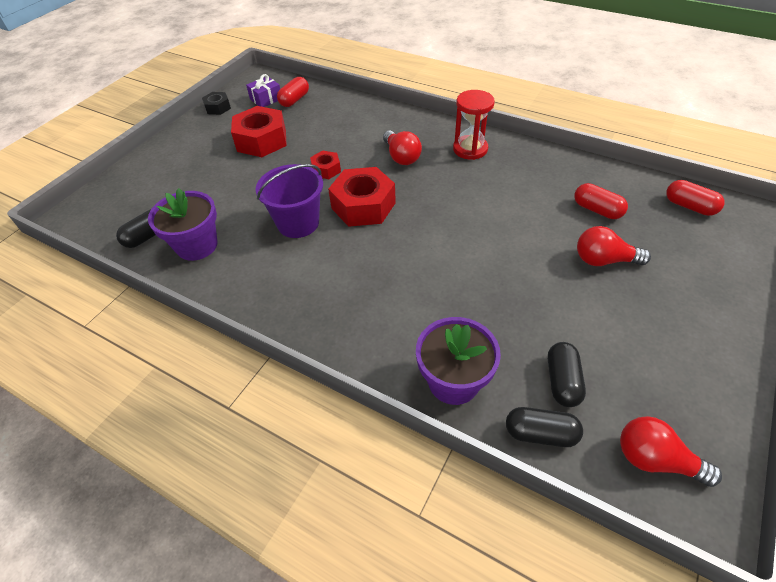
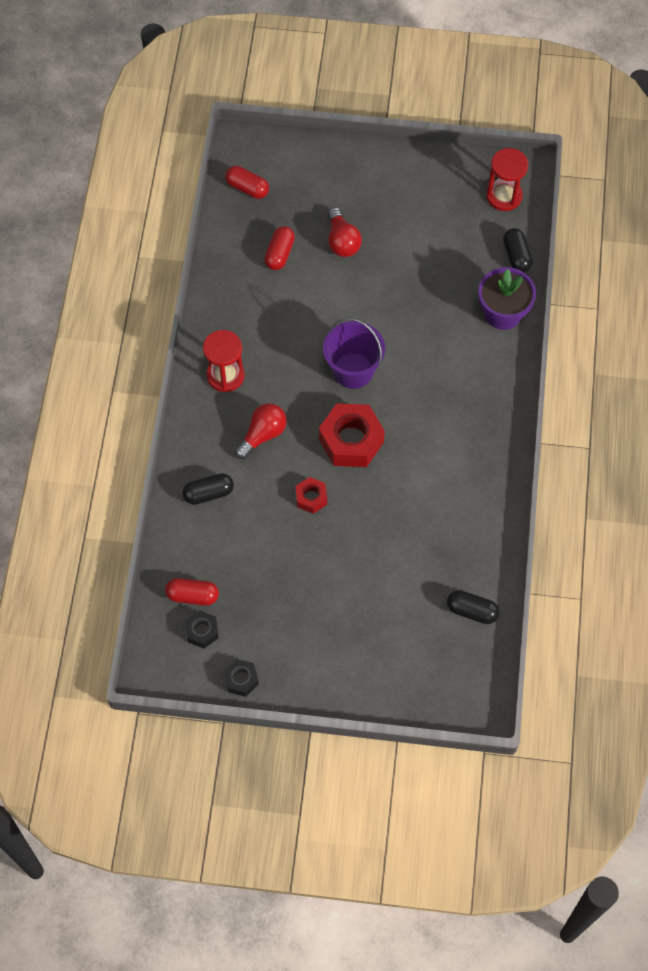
camera: 115 degrees left, 15 degrees up
(197, 245) = (463, 559): purple flower pot -> none
(261, 140) = (287, 589): red nut -> none
(266, 99) = (202, 631): purple gift -> black nut
(298, 223) = (398, 486): purple bucket -> purple bucket (353, 370)
(562, 381) = (471, 251): black capsule -> black capsule (208, 493)
(655, 459) = (504, 196): red light bulb -> red hourglass
(689, 206) = (247, 188): red capsule -> red capsule turned 75 degrees counterclockwise

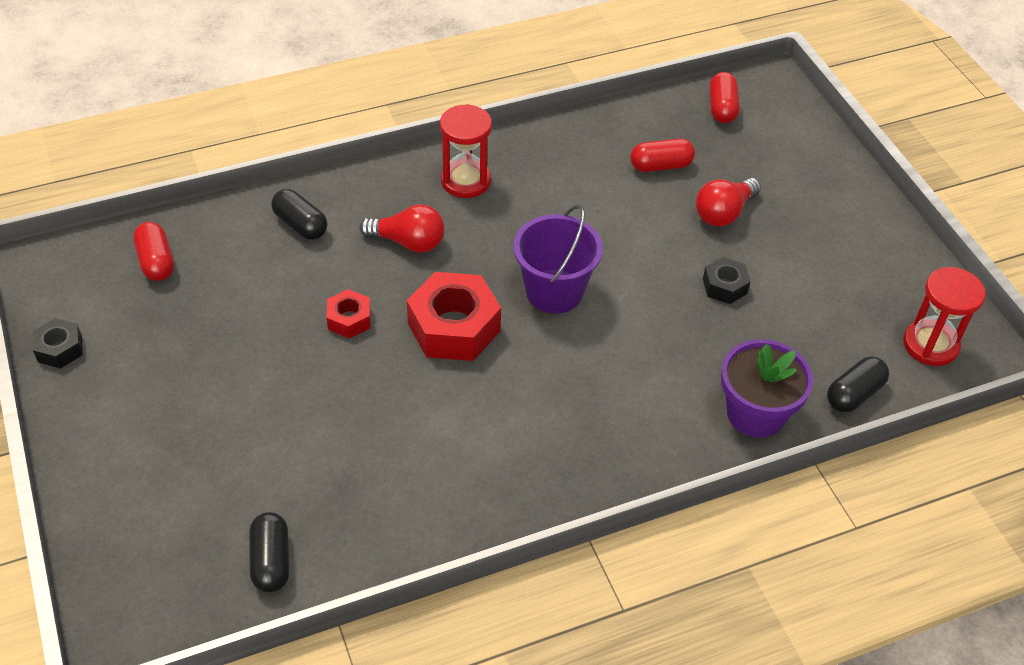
camera: 60 degrees right, 15 degrees down
(202, 631) = (111, 288): black nut -> black nut (724, 286)

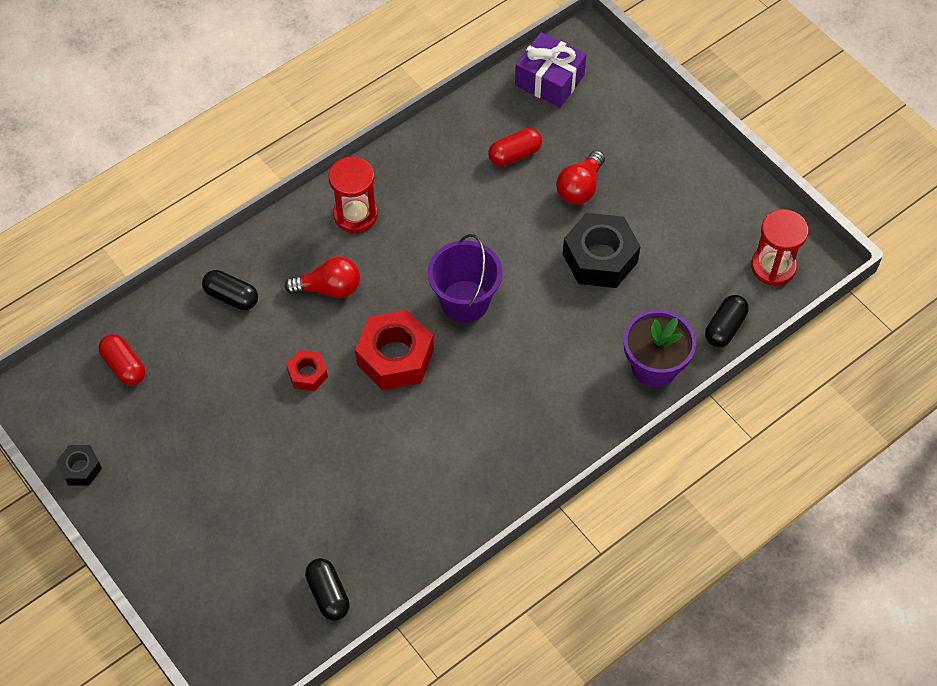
camera: 15 degrees left, 10 degrees up
(722, 108) = (549, 80): red capsule -> purple gift
(724, 286) = (600, 258): black nut -> black nut, size x1.92

